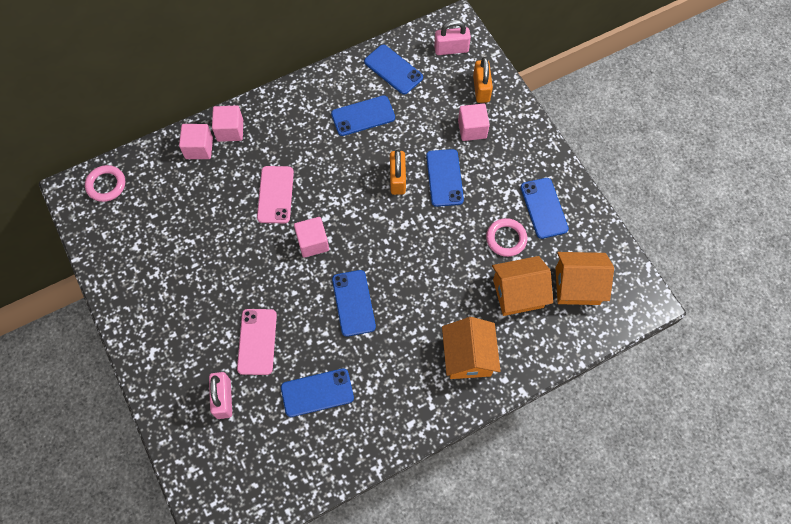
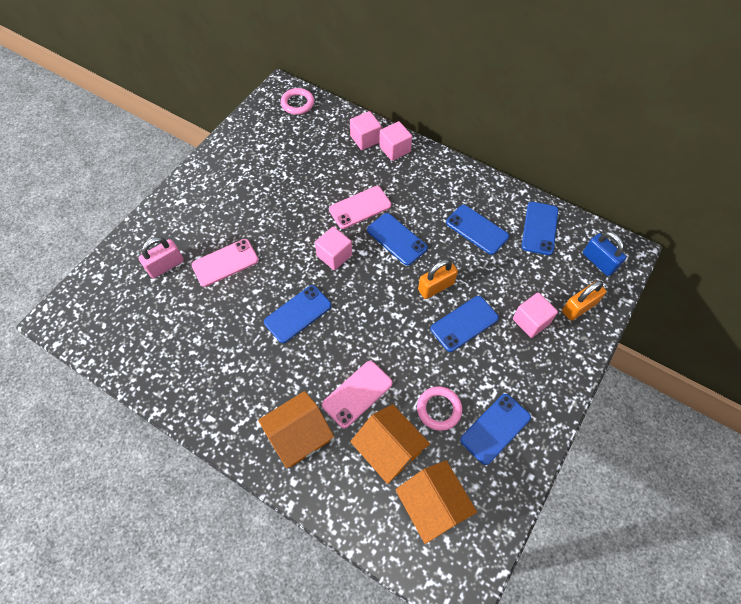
camera: 60 degrees right, 5 degrees down
(317, 392) = (202, 329): blue phone -> blue phone (396, 239)
(451, 49) = (599, 261): pink padlock -> blue padlock
(458, 292) = (357, 394): none -> pink phone

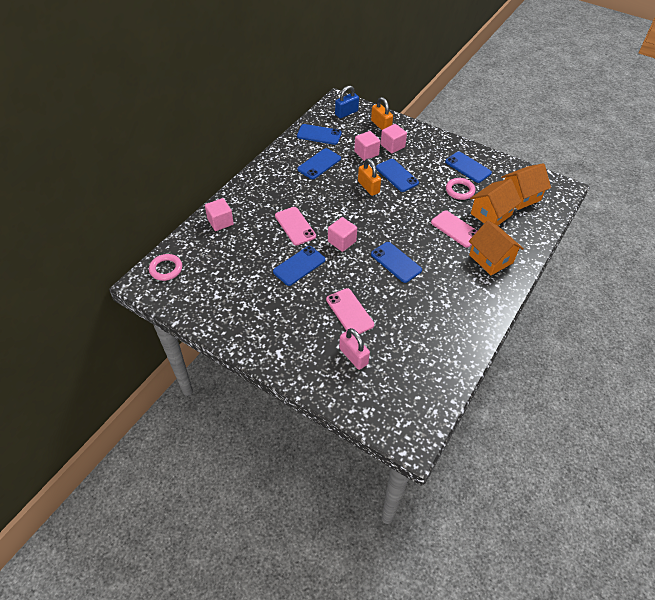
camera: 90 degrees left, 10 degrees down
(395, 149) = (235, 204): pink cube -> pink cube (366, 153)
(396, 239) = (327, 206): blue phone -> blue phone (299, 266)

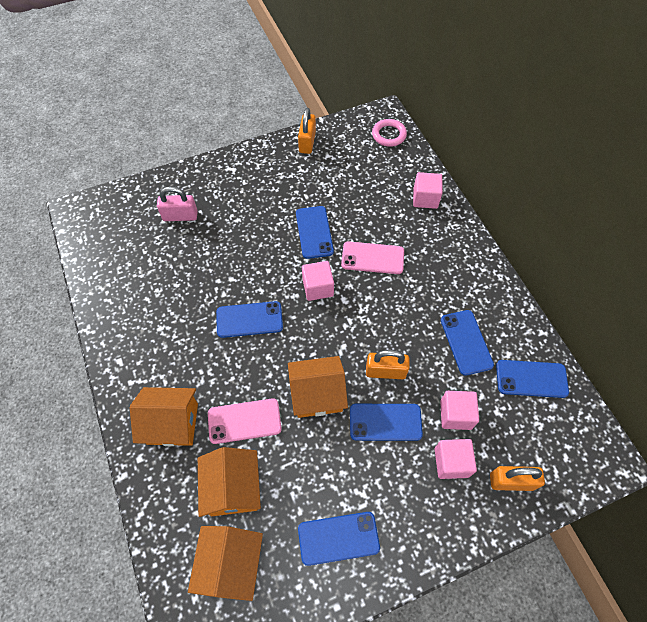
camera: 125 degrees right, 10 degrees up
(211, 317) = (307, 142): none -> orange padlock
(319, 135) = (531, 379): blue phone -> blue phone turned 45 degrees clockwise
(346, 113) = (569, 450): blue padlock -> none
(349, 312) = (226, 240): pink phone -> none
(409, 207) = (317, 394): none -> orange house
(460, 190) = (302, 484): pink ring -> none

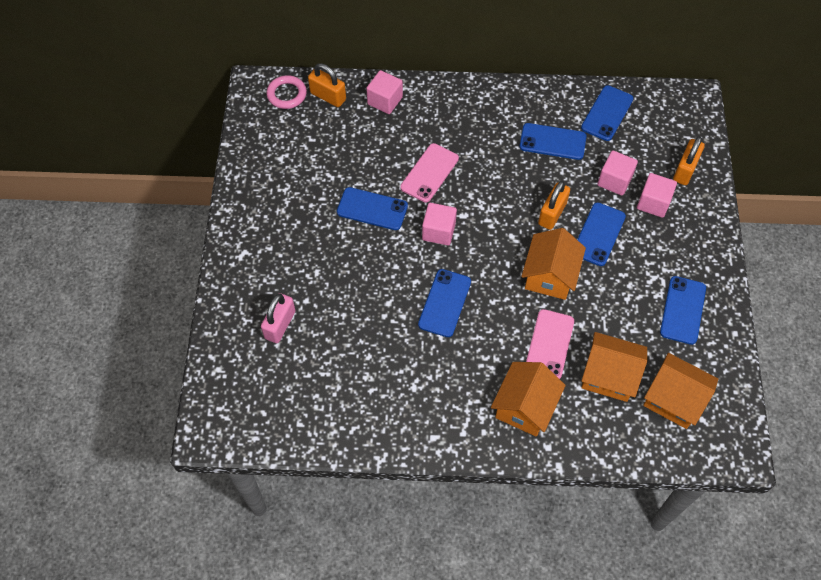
camera: 65 degrees left, 0 degrees up
(307, 142) = (250, 169): orange padlock -> orange padlock (328, 96)

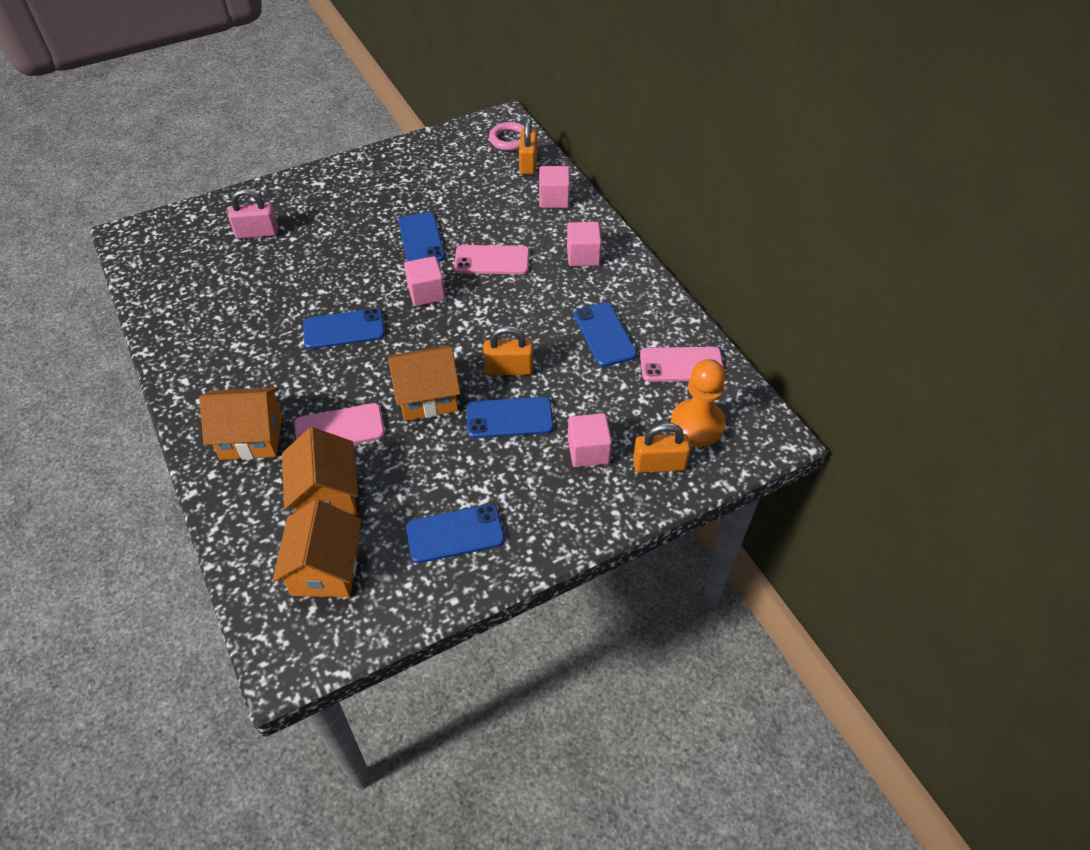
camera: 60 degrees right, 10 degrees down
(607, 113) = (681, 365): blue phone -> pink phone
(614, 181) = (593, 405): pink cube -> pink cube (583, 256)
(663, 132) = (697, 424): none -> orange pawn

